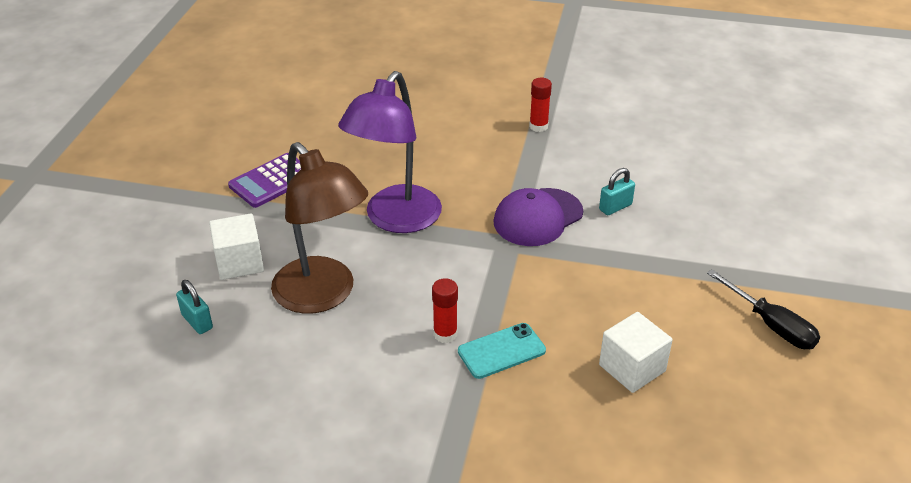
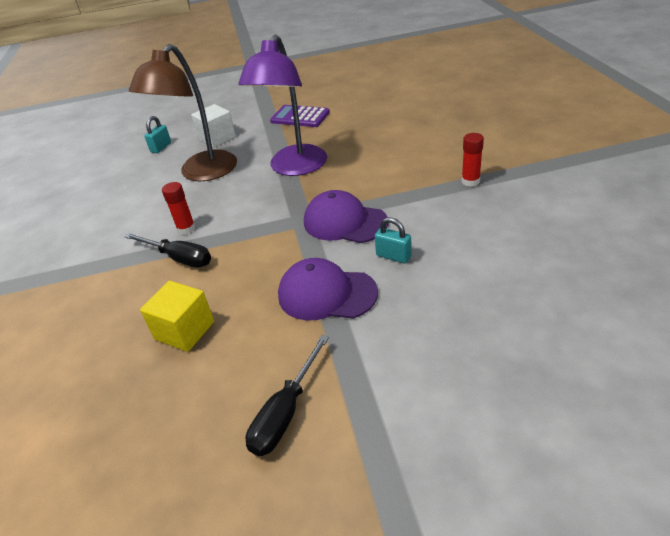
camera: 70 degrees right, 0 degrees up
(395, 219) = (294, 168): purple lamp -> purple lamp turned 75 degrees counterclockwise
(501, 351) = (179, 258): turquoise phone -> black screwdriver
(632, 368) = (185, 330): white cube -> yellow cube
(640, 261) = (326, 294): none -> purple cap

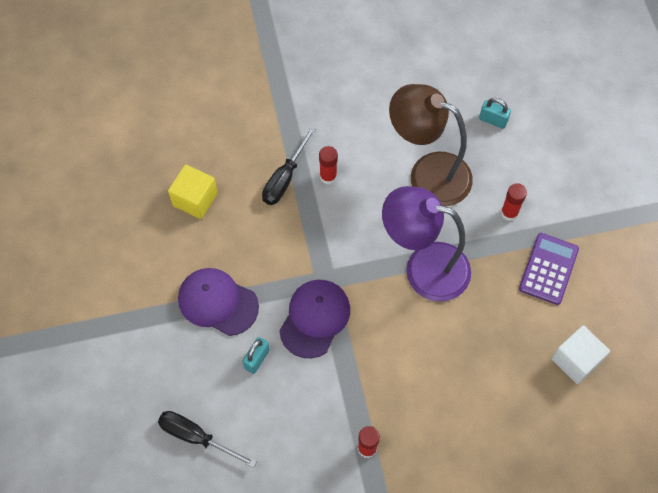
camera: 85 degrees right, 25 degrees up
(217, 138) = (506, 178): white cube -> white cube (576, 360)
(249, 135) = (509, 213): none -> red glue stick
(286, 412) = (108, 277): black screwdriver -> black screwdriver (196, 437)
(326, 294) = (218, 302): purple cap -> purple cap turned 75 degrees counterclockwise

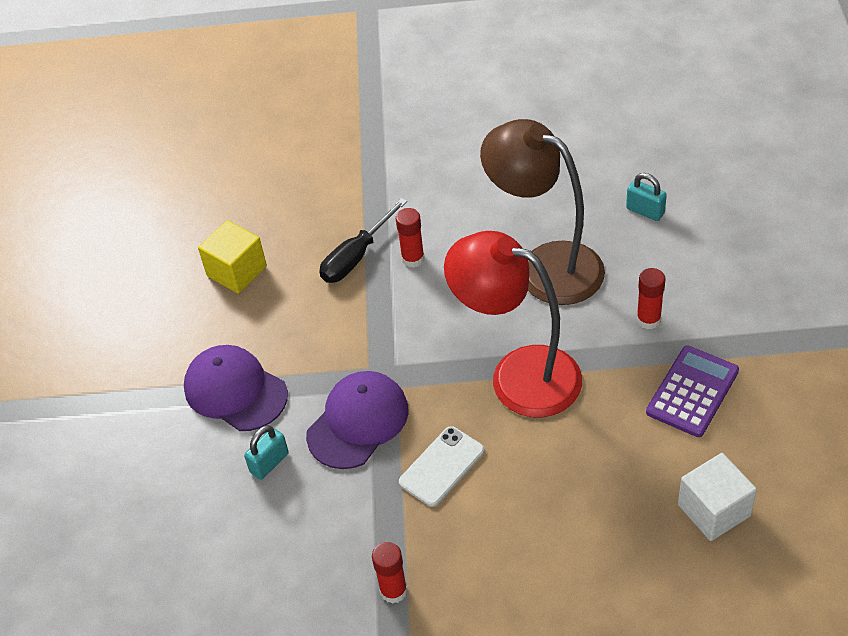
camera: 15 degrees right, 15 degrees down
(196, 437) = (166, 550): black screwdriver -> none
(382, 348) = (441, 466): none -> white phone
(424, 268) = (518, 375): purple lamp -> red lamp

